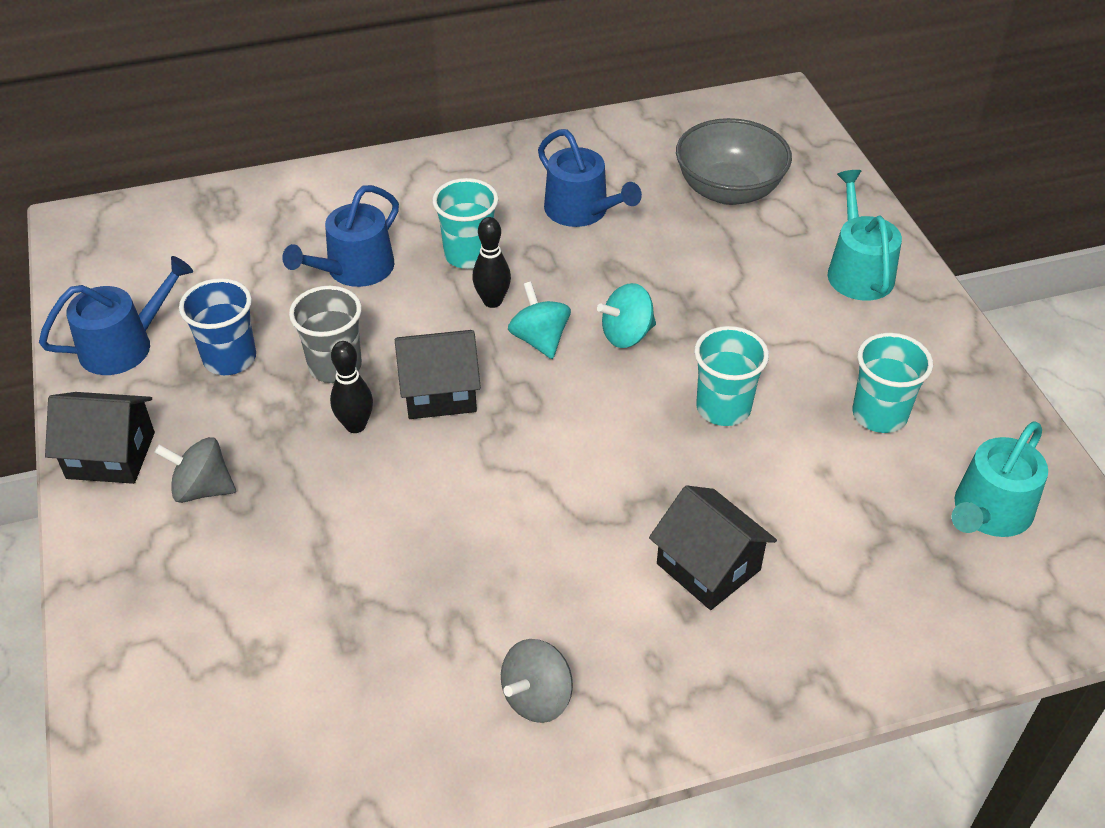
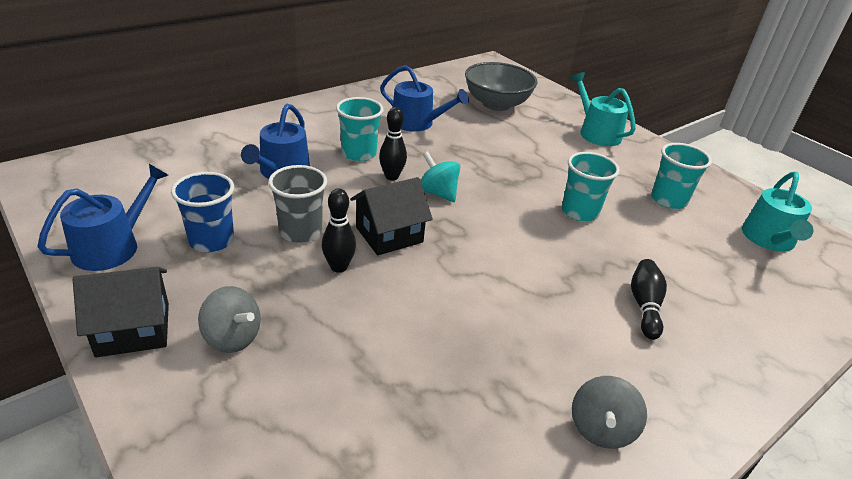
camera: 25 degrees left, 10 degrees down
(202, 489) = (232, 337): grey spinning top -> grey spinning top turned 135 degrees counterclockwise
(626, 335) = (491, 182): turquoise spinning top -> none
(708, 567) = (644, 306): black house -> black bowling pin

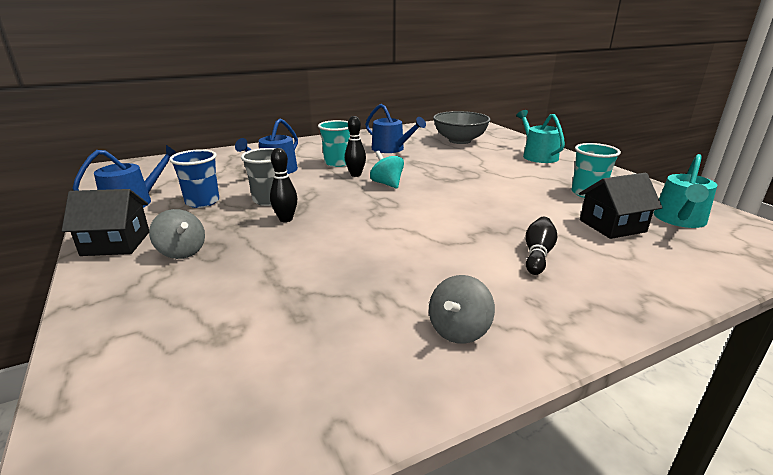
camera: 15 degrees right, 10 degrees down
(389, 234) = (335, 204): black house -> black house (612, 226)
(579, 212) = (502, 197): turquoise cup -> none

